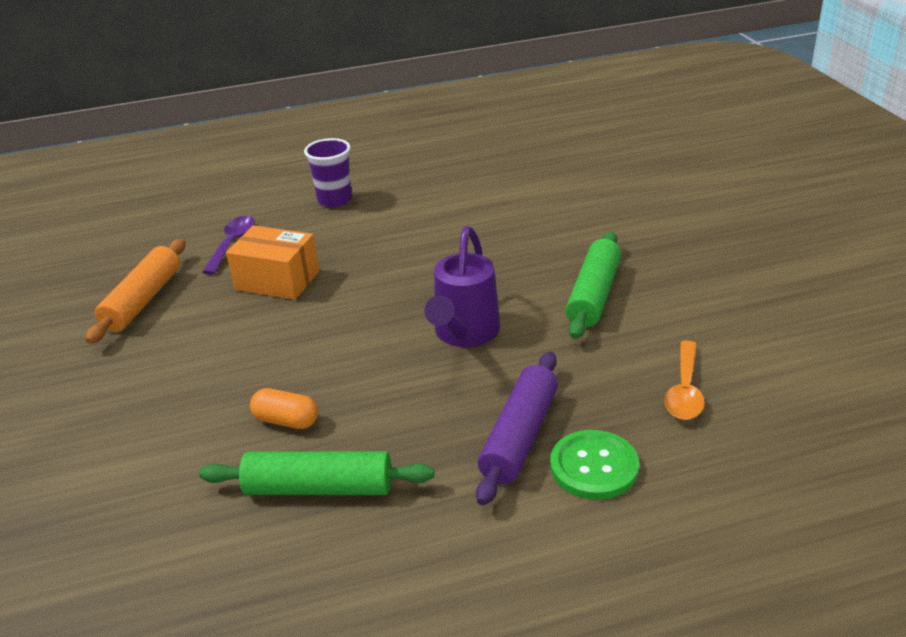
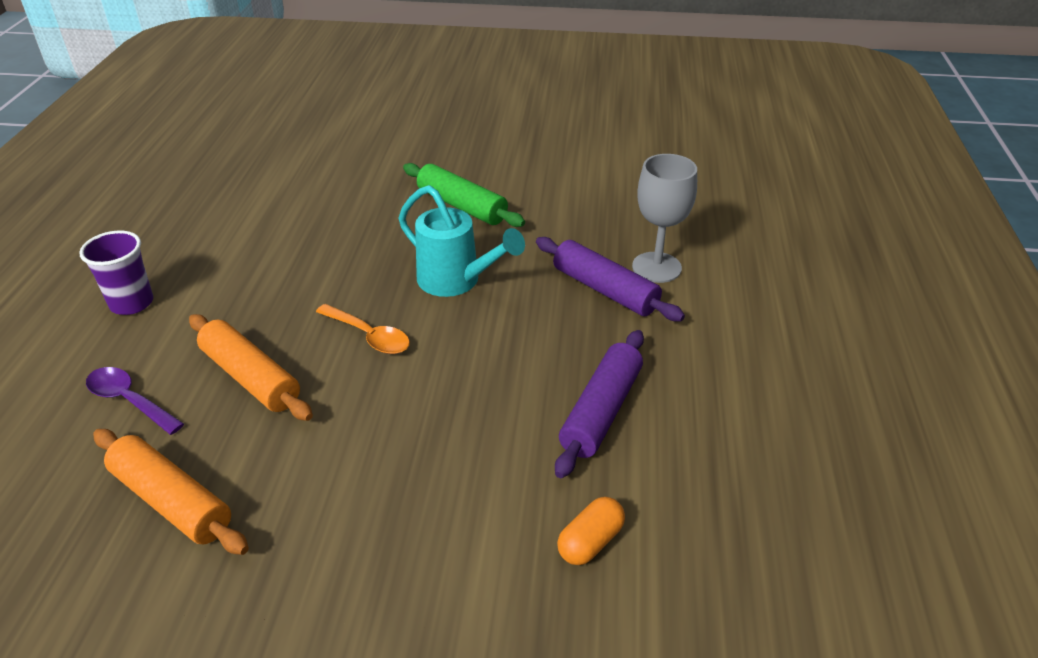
camera: 70 degrees left, 5 degrees up
(277, 280) = (250, 378): orange box -> orange rolling pin
(286, 421) = (497, 415): orange capsule -> orange capsule (590, 542)
(319, 488) = (601, 411): green rolling pin -> purple rolling pin
(464, 334) = (455, 281): purple watering can -> turquoise watering can
(594, 467) = (656, 267): green button -> grey goblet
(685, 390) = (603, 207): orange spoon -> orange spoon (369, 336)

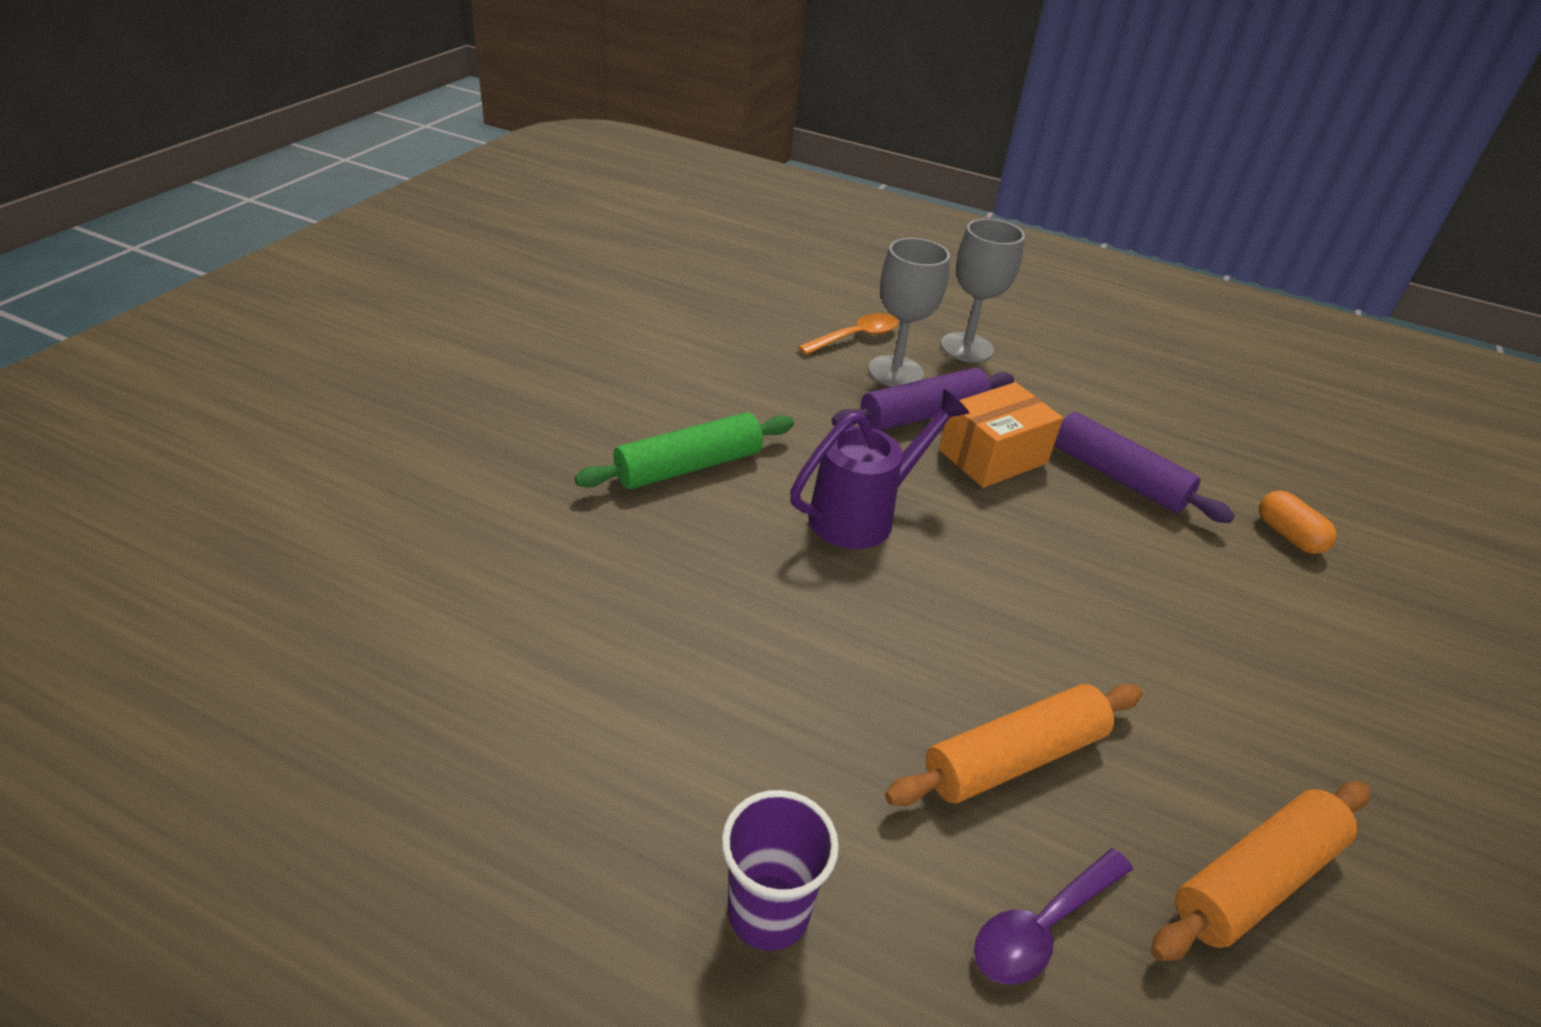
camera: 75 degrees left, 0 degrees up
(369, 336) = (953, 617): orange spoon -> orange spoon (856, 337)
(455, 281) = (862, 515): turquoise watering can -> purple watering can
(575, 333) = (992, 456): none -> orange box
(737, 299) = (966, 347): none -> grey goblet

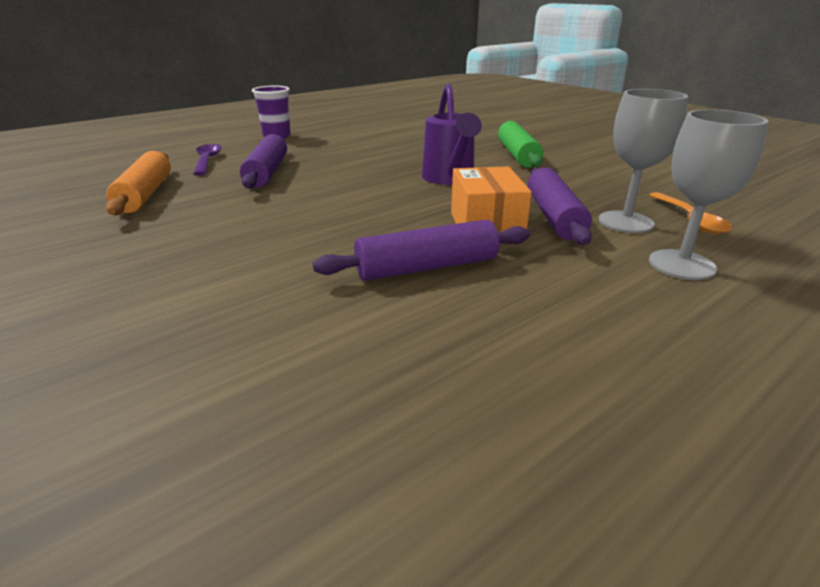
camera: 120 degrees right, 10 degrees down
(1014, 758) = (266, 172): orange rolling pin -> purple rolling pin
(1288, 535) = (275, 323): orange capsule -> none

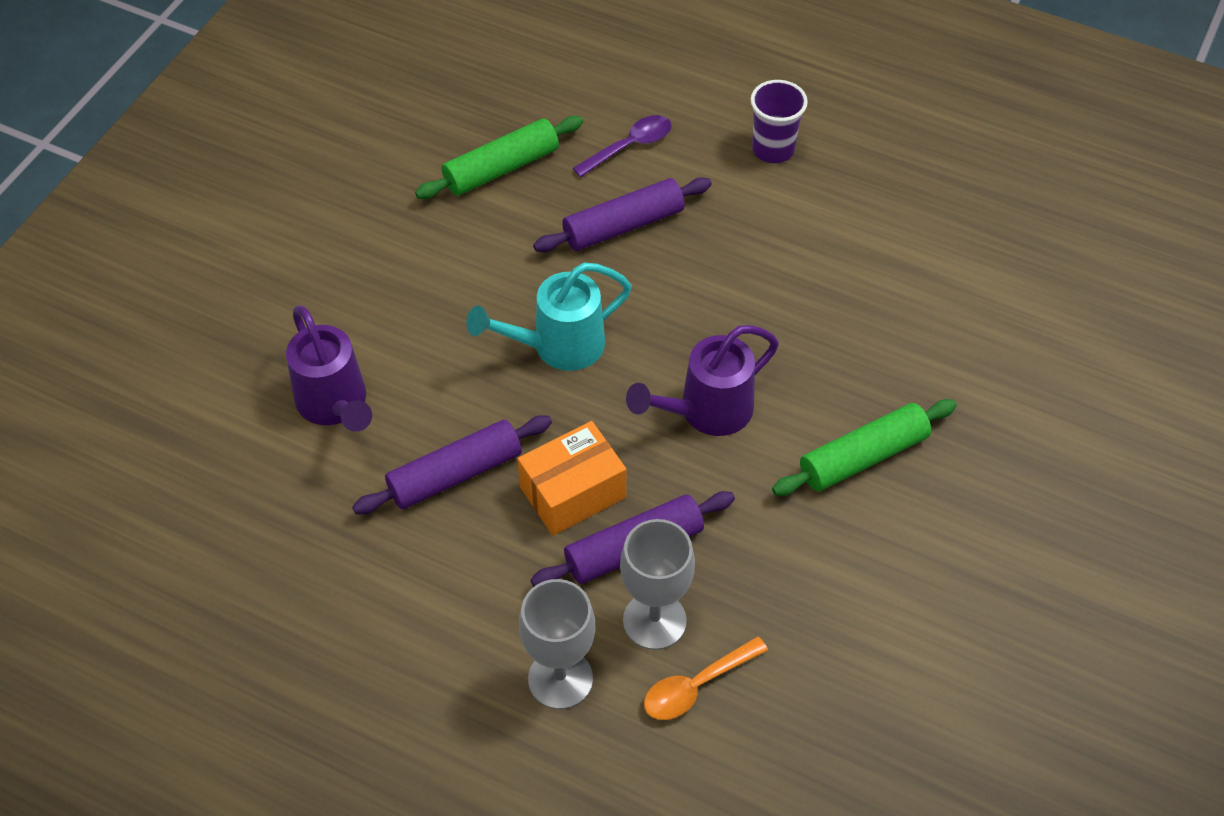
camera: 65 degrees right, 25 degrees up
(145, 194) = (501, 168): orange rolling pin -> green rolling pin
(272, 313) = (335, 404): none -> purple watering can
(340, 206) = (558, 346): none -> turquoise watering can
(427, 267) = (455, 474): purple rolling pin -> purple rolling pin turned 75 degrees counterclockwise

